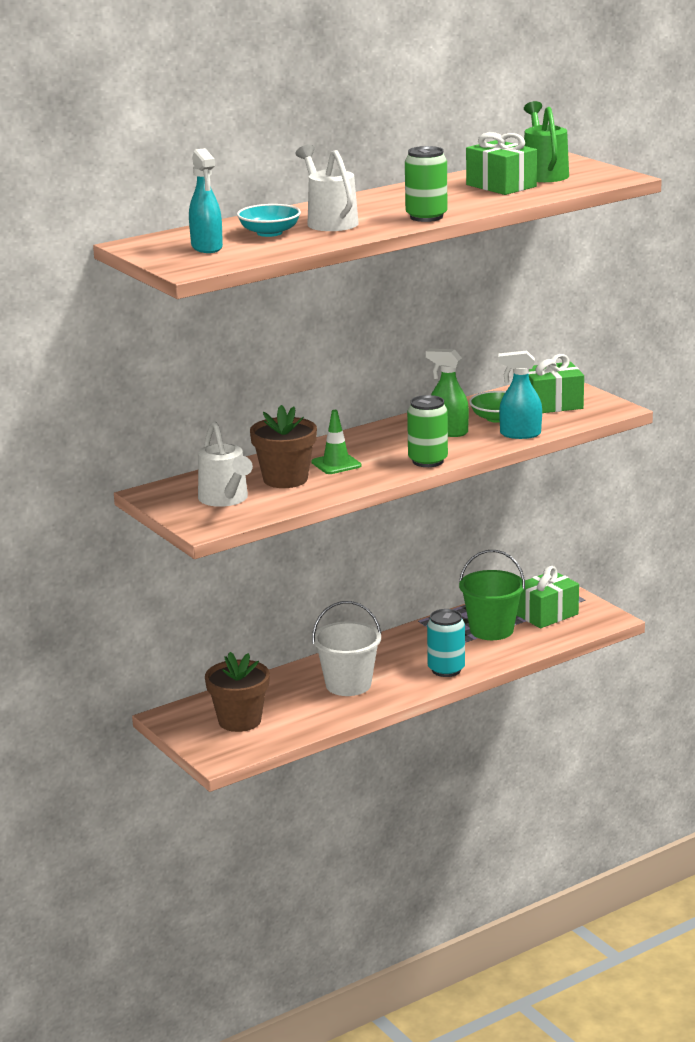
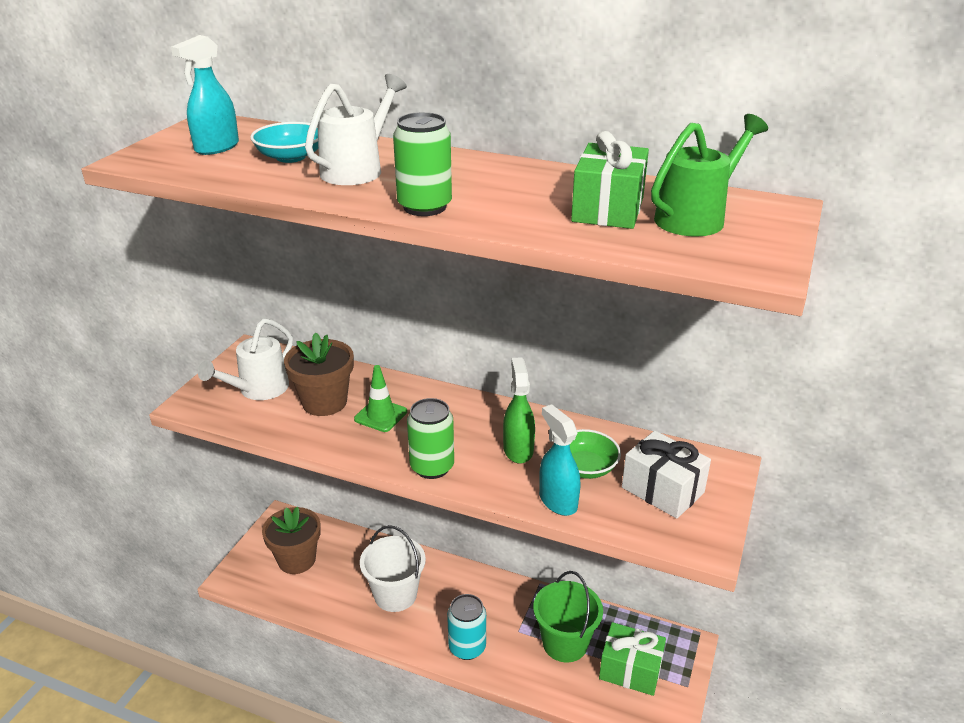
camera: 55 degrees right, 10 degrees up
(551, 404) = (662, 490): green gift -> white gift

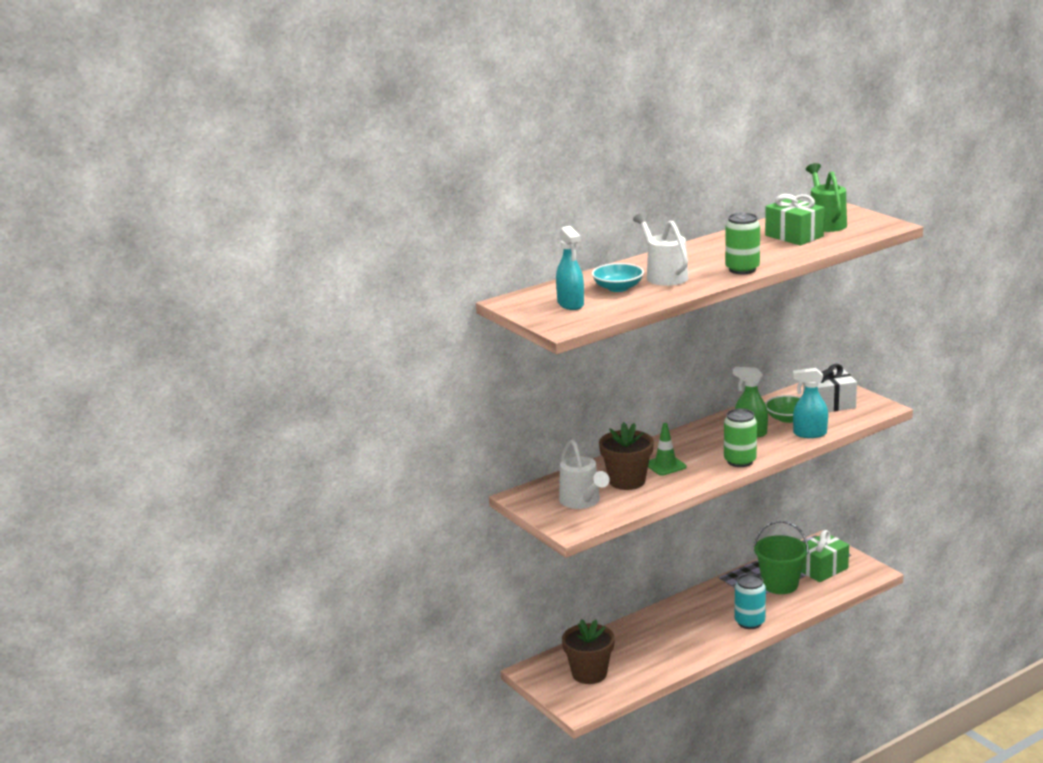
camera: 55 degrees left, 10 degrees down
(395, 595) = (672, 638): white bucket -> none

